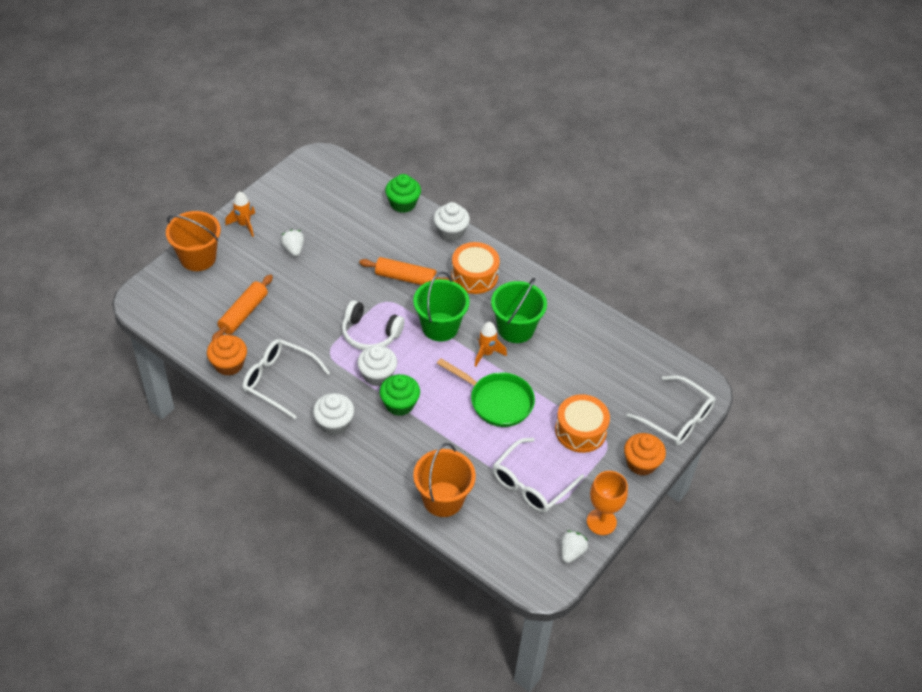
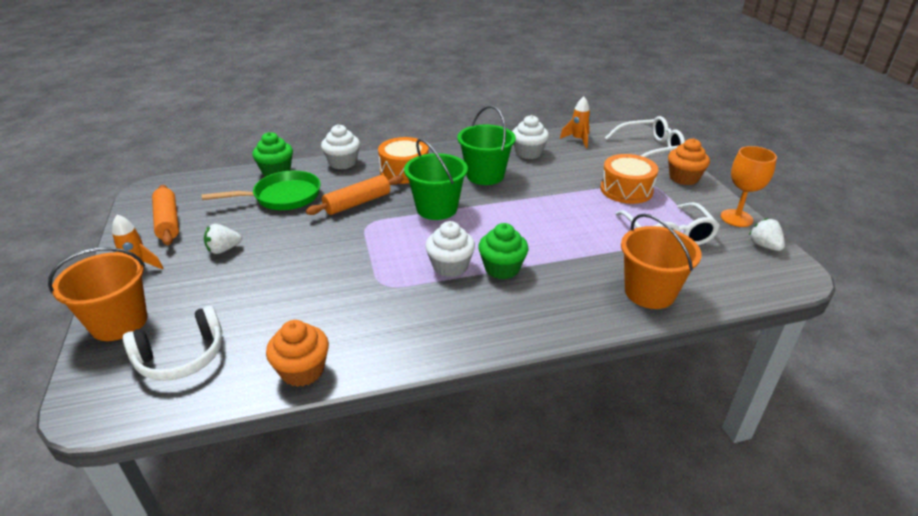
camera: 50 degrees left, 15 degrees down
(243, 313) = (249, 323): orange rolling pin -> orange rolling pin (168, 222)
(279, 380) = (376, 339): white glasses -> none
(293, 249) = (223, 249): white strawberry -> white strawberry turned 45 degrees counterclockwise
(334, 423) = (482, 323): white cupcake -> white cupcake (528, 153)
(370, 334) = (394, 249): white headphones -> white headphones (181, 357)
(486, 353) = (495, 198): orange rocket -> orange rocket (578, 140)
(497, 401) = (555, 214): green pan -> green pan (282, 197)

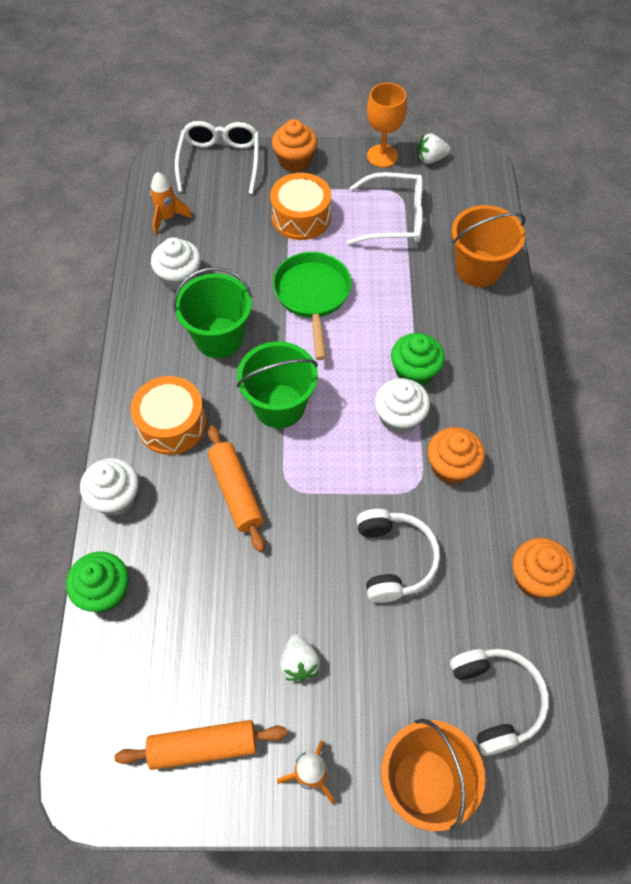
camera: 75 degrees left, 25 degrees up
(282, 197) = (187, 585): green pan -> green pan (312, 296)
(312, 282) = (394, 559): none -> white headphones
(410, 302) = (451, 466): none -> orange cupcake

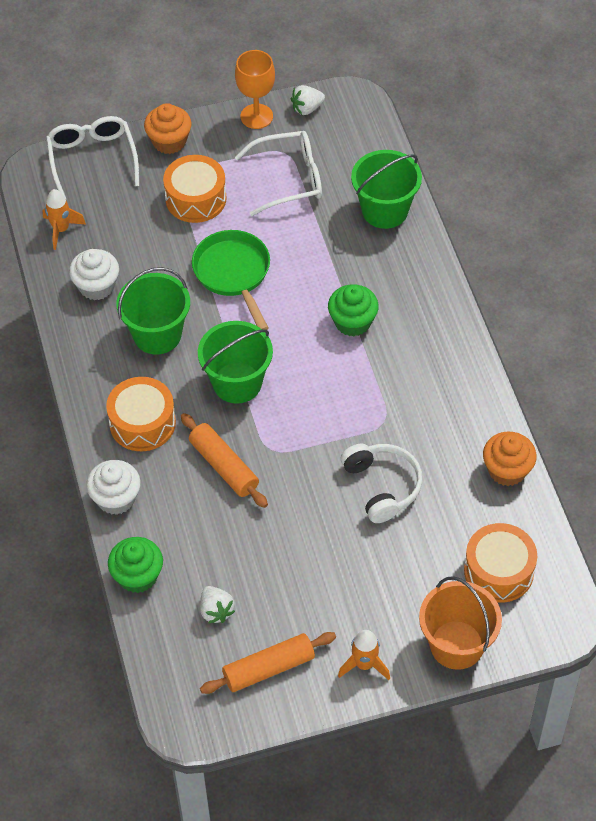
camera: 15 degrees left, 5 degrees down
(299, 663) = (327, 586): white strawberry -> white strawberry (216, 611)
(399, 417) = (351, 366): white cupcake -> none
(451, 466) = (410, 397): orange cupcake -> none
(478, 268) = (385, 210): orange bucket -> green bucket
(496, 700) = (498, 571): white headphones -> orange drum

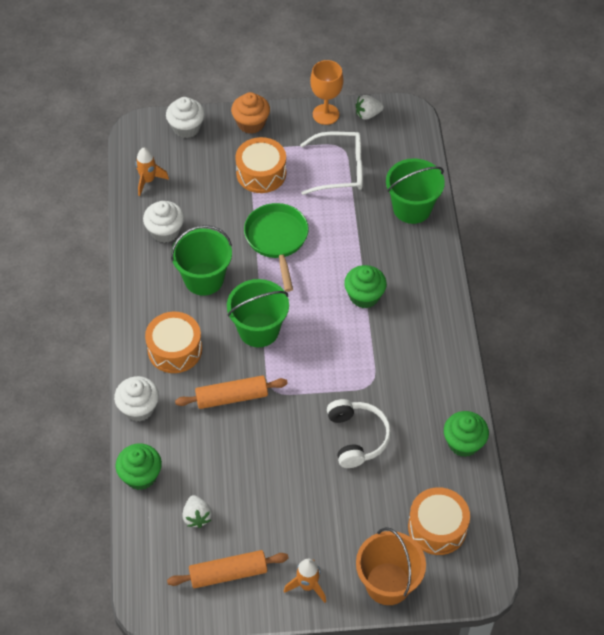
camera: 10 degrees right, 0 degrees up
(92, 159) = (186, 128): white glasses -> white cupcake
(224, 466) = (232, 397): orange rolling pin -> orange rolling pin turned 75 degrees counterclockwise
(507, 470) = (463, 443): orange cupcake -> green cupcake

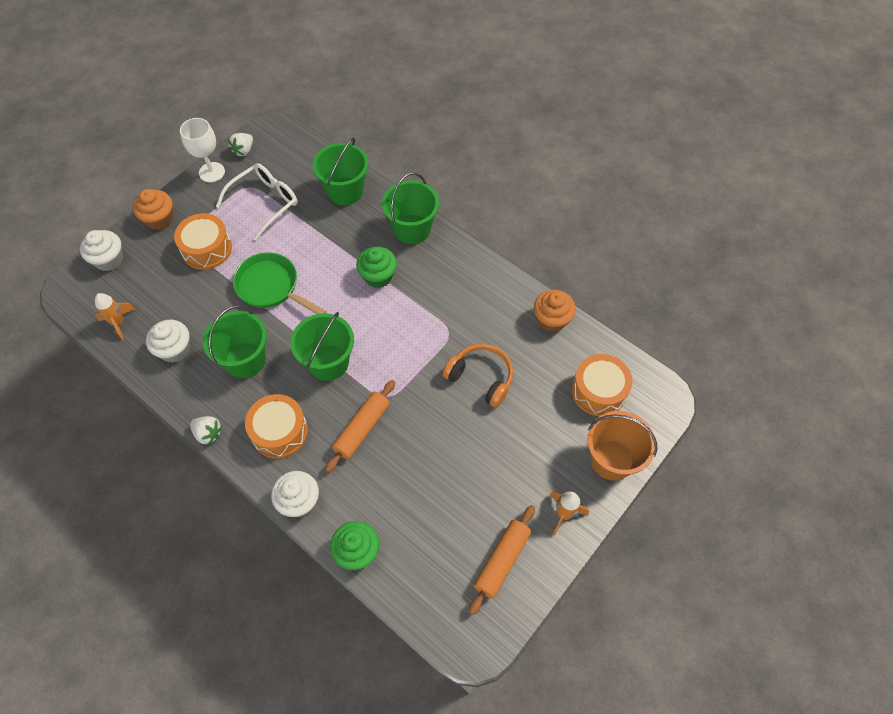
camera: 45 degrees left, 5 degrees up
(197, 517) = (433, 541): white strawberry -> white strawberry (208, 433)
(325, 114) = (212, 172): orange goblet -> white goblet
(357, 437) = (481, 378): white headphones -> orange headphones
(431, 280) = (412, 229): none -> green bucket
(463, 443) = (551, 319): green cupcake -> orange cupcake

